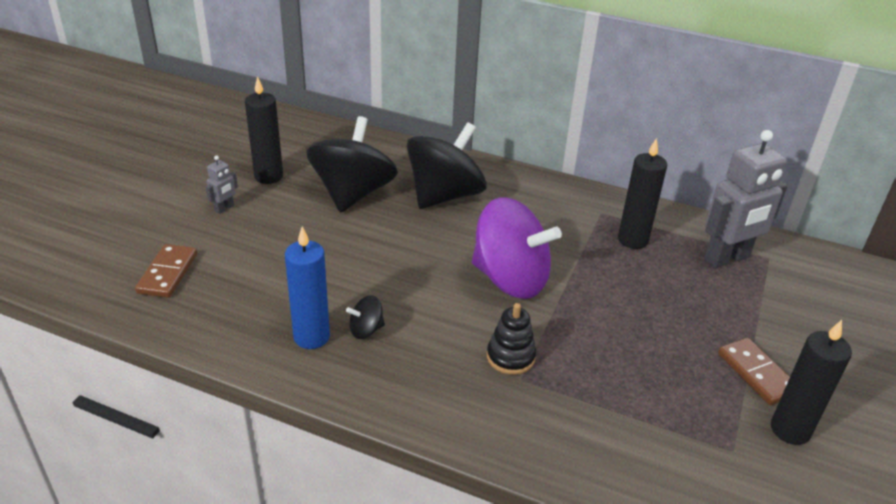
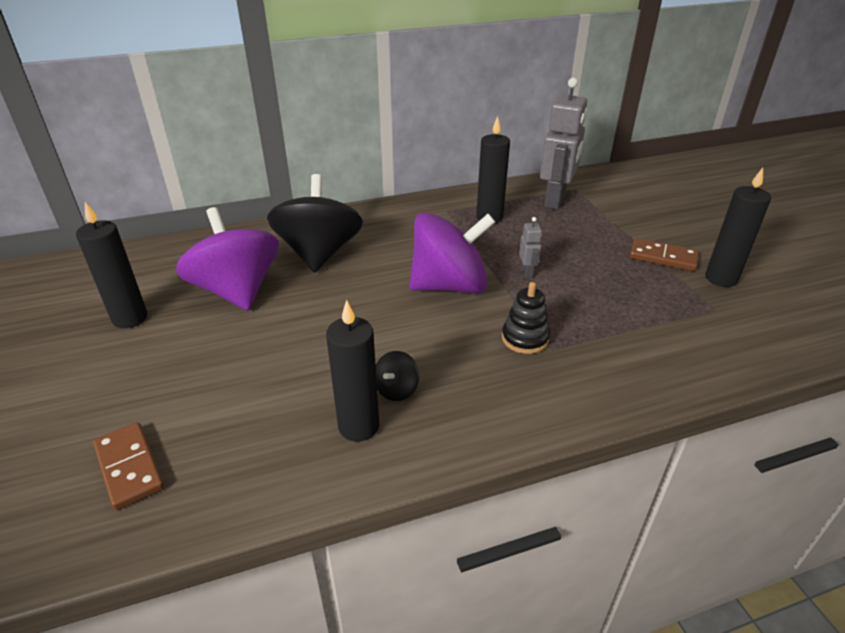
camera: 40 degrees left, 0 degrees up
(224, 208) = (117, 370): grey robot -> grey robot (527, 272)
(311, 337) = (359, 426): blue candle -> black candle
(353, 194) = (237, 291): black spinning top -> purple spinning top

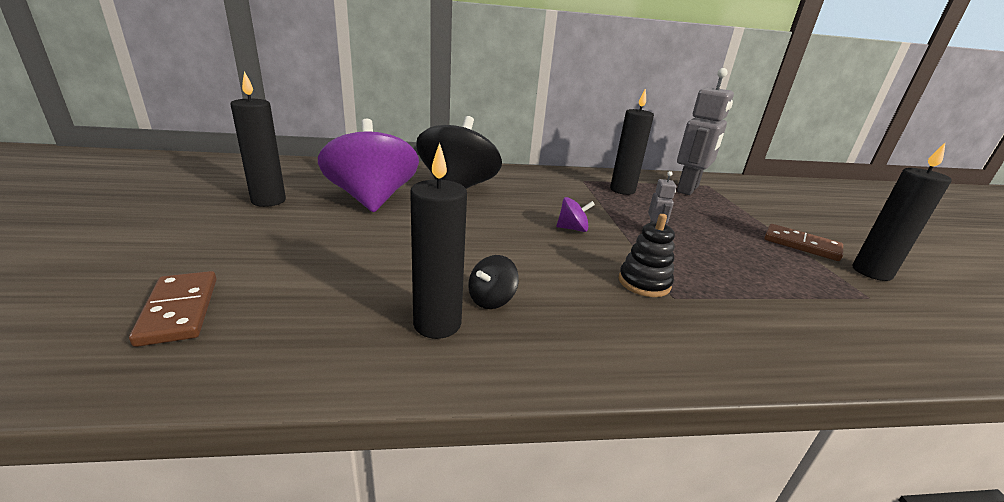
camera: 10 degrees right, 10 degrees down
(449, 285) = (572, 229): purple spinning top -> purple spinning top, size x0.41

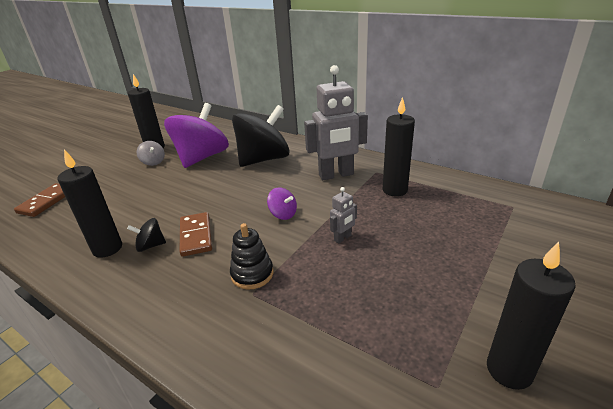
camera: 45 degrees right, 5 degrees up
(302, 216) = (153, 162): none -> grey spinning top
(688, 189) = (474, 205): grey robot -> grey robot (336, 175)
(801, 245) = (482, 306): brown domino -> brown domino (196, 236)

